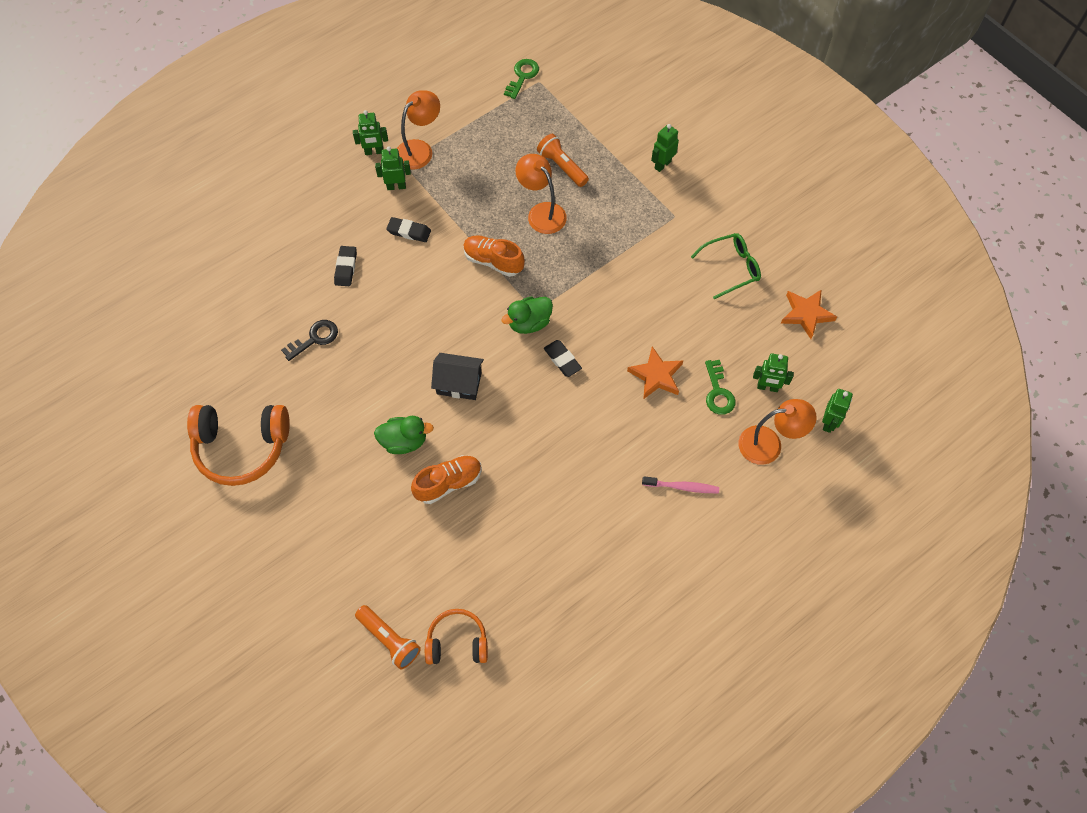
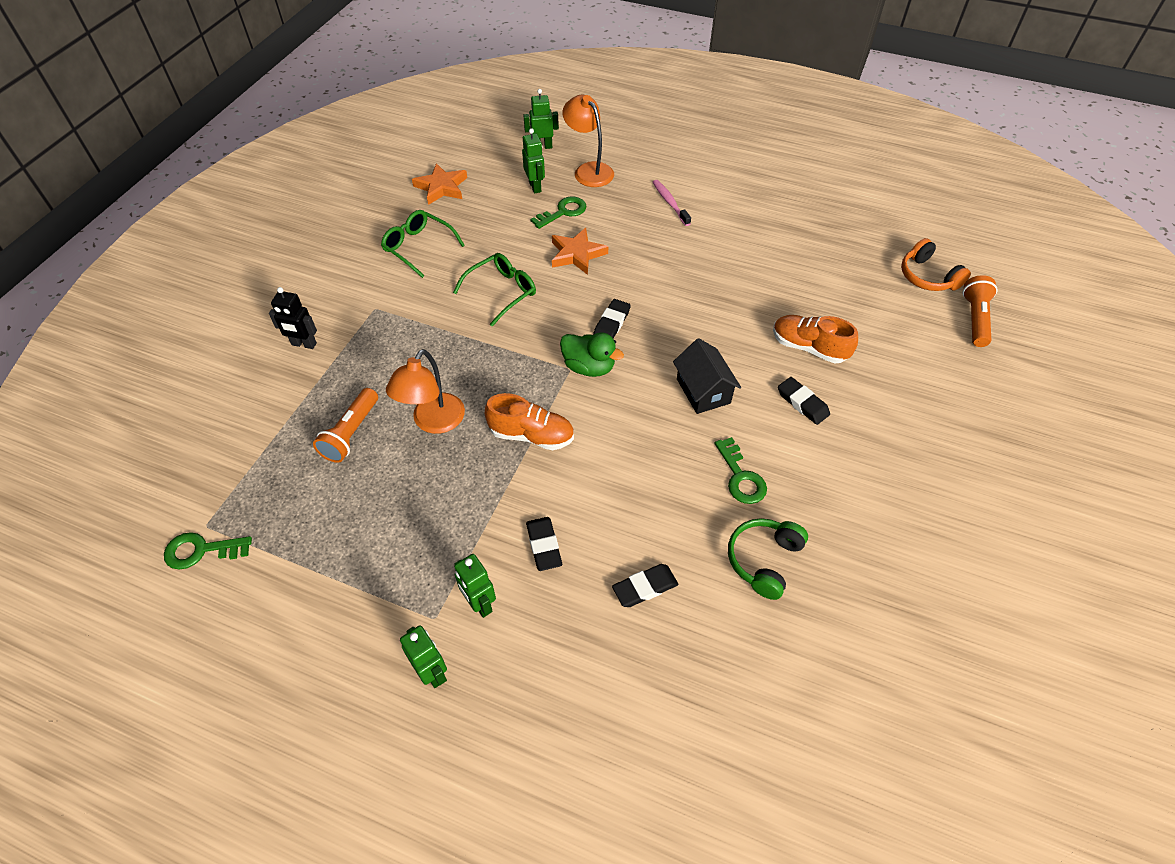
camera: 120 degrees left, 10 degrees down
(242, 447) = (948, 550): orange headphones -> none
(315, 338) = (764, 560): black key -> green headphones
(376, 362) = (741, 477): none -> green key
(404, 441) = (802, 403): green duck -> black eraser
(420, 149) = (398, 610): orange lamp -> none
(493, 261) = (531, 435): orange shoe -> orange shoe turned 75 degrees counterclockwise
(643, 303) = (502, 292): none -> green glasses
(662, 164) = (304, 344): green robot -> black robot

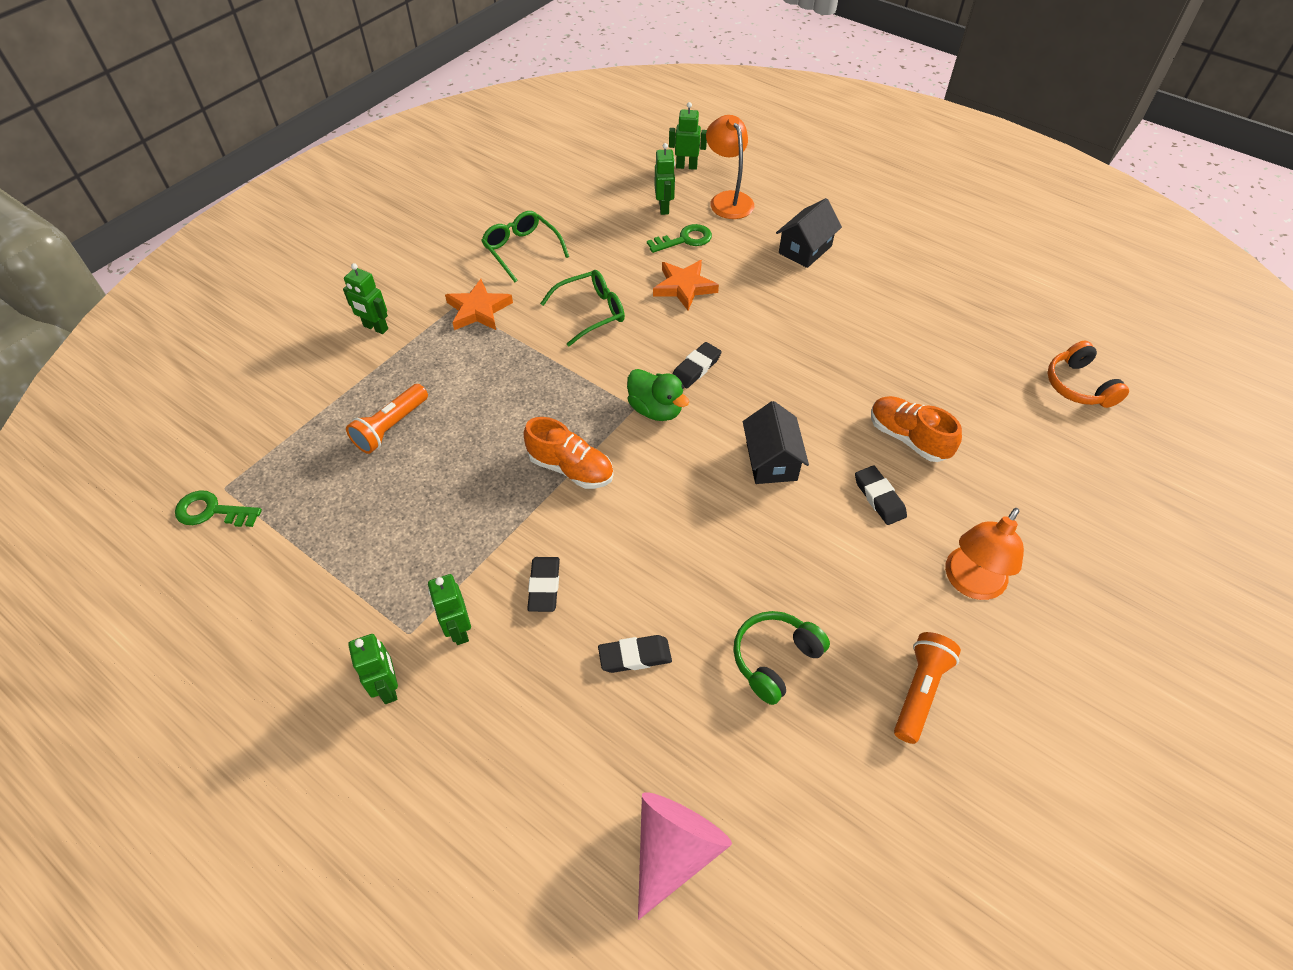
camera: 15 degrees right, 0 degrees up
(304, 344) = (375, 328): black robot -> green robot
(433, 422) = (475, 433): orange lamp -> orange lamp (970, 583)
(441, 187) = (566, 192): orange star -> orange star (478, 310)
(670, 203) = (805, 249): pink toothbrush -> black house
(735, 745) = (674, 849): none -> pink cone
(741, 477) = (781, 563): green key -> none
(974, 319) = (1120, 445): orange flashlight -> orange flashlight (919, 691)

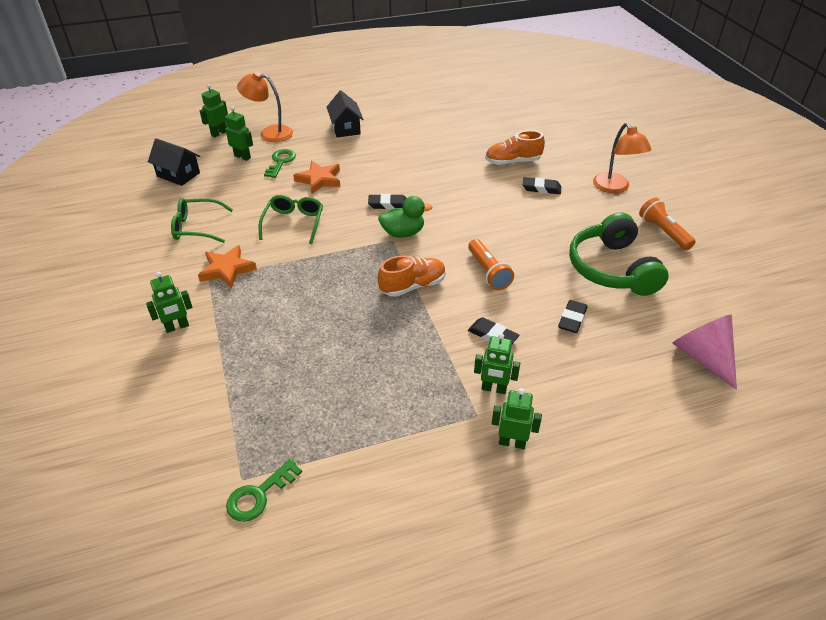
camera: 55 degrees left, 10 degrees down
(391, 427) = (286, 356): orange flashlight -> orange flashlight (488, 272)
(696, 368) = (388, 204): black eraser -> black eraser turned 75 degrees counterclockwise
(771, 461) = (483, 210): black house -> black house (178, 174)
(775, 659) = (612, 268): green headphones -> green headphones, size x1.66
(1078, 386) = (530, 103): orange headphones -> none

